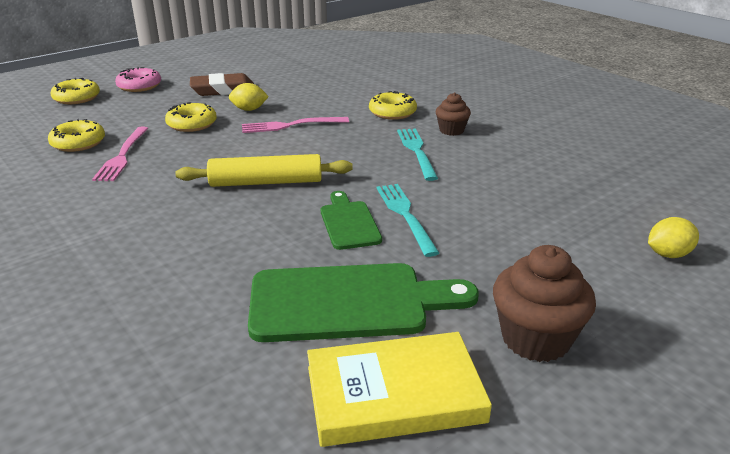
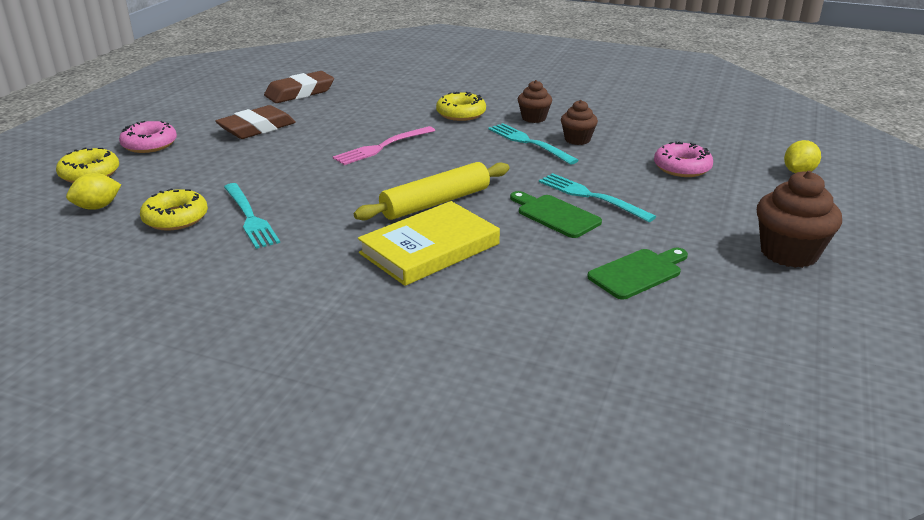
camera: 30 degrees left, 0 degrees up
(122, 156) = (250, 218): pink fork -> turquoise fork
(192, 124) = (277, 169): yellow donut -> none
(249, 109) = (316, 141): yellow lemon -> yellow lemon (97, 207)
(291, 69) = (300, 93): none -> brown eraser
(348, 303) = (638, 273): green cutting board -> green cutting board, size x0.55
(394, 394) = (750, 319): yellow book -> yellow book (429, 248)
(465, 159) = (577, 139): none -> brown cupcake
(536, 213) = (682, 167): none -> pink donut

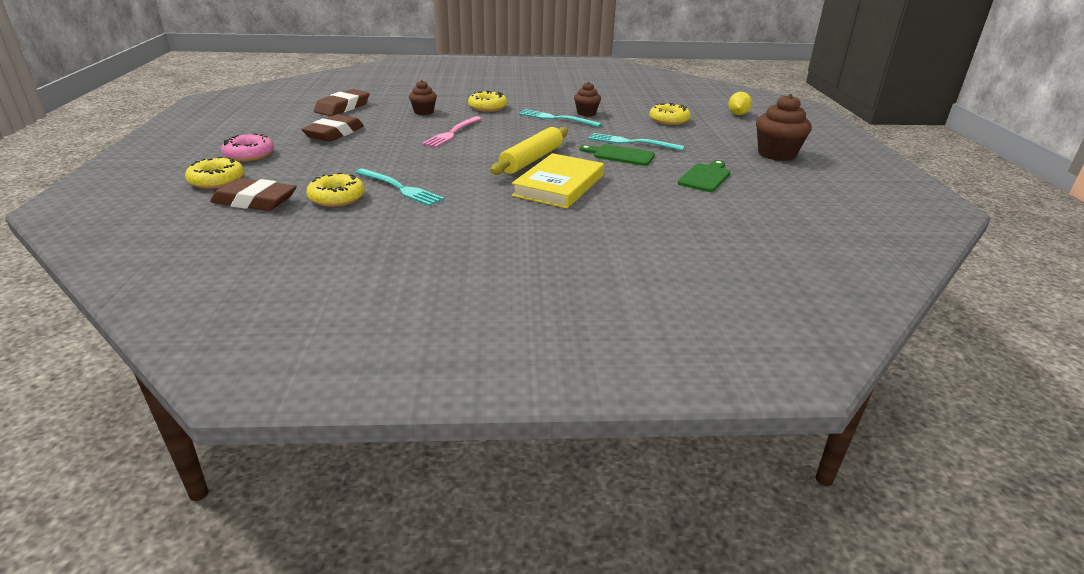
camera: 25 degrees left, 0 degrees up
(97, 207) = (255, 201): yellow lemon -> brown eraser
(534, 118) = (543, 104): brown cupcake -> brown cupcake (423, 112)
(682, 167) = (669, 120): pink donut -> yellow donut

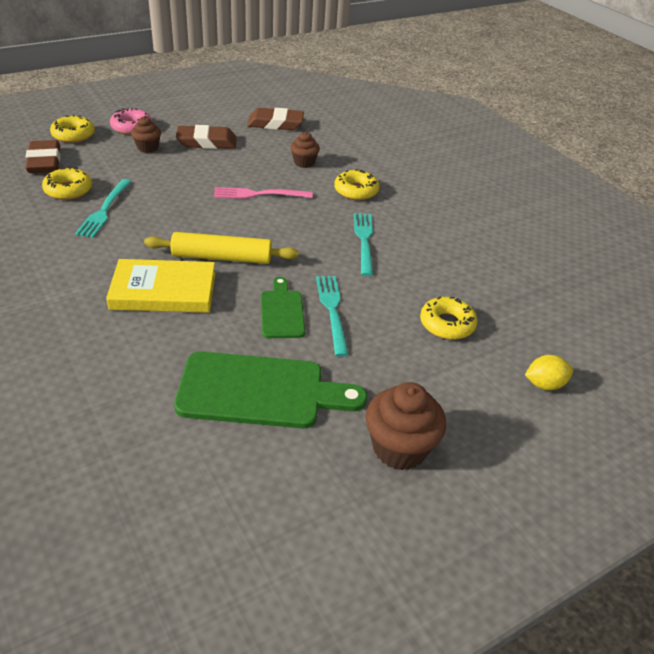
camera: 60 degrees right, 10 degrees up
(586, 113) = (405, 256): brown cupcake -> brown cupcake (147, 148)
(705, 177) = (259, 391): green cutting board -> green cutting board, size x1.81

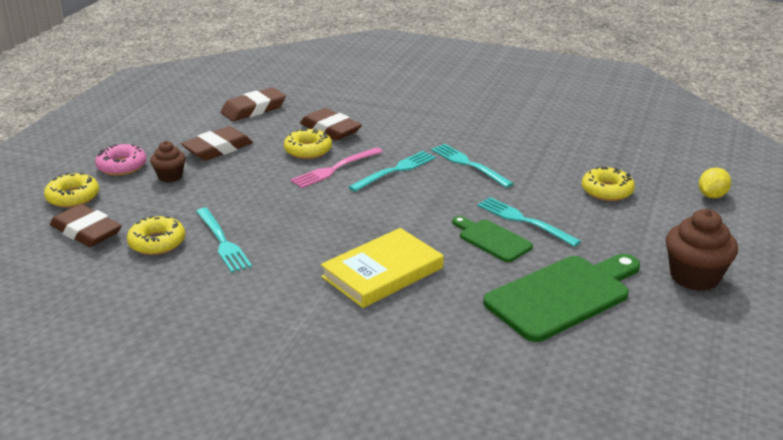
camera: 35 degrees left, 10 degrees down
(222, 257) = (386, 227): yellow rolling pin -> none
(300, 217) = (396, 170): none -> turquoise fork
(304, 163) = (330, 129): brown cupcake -> brown eraser
(356, 191) = (405, 133): yellow donut -> yellow donut (308, 150)

